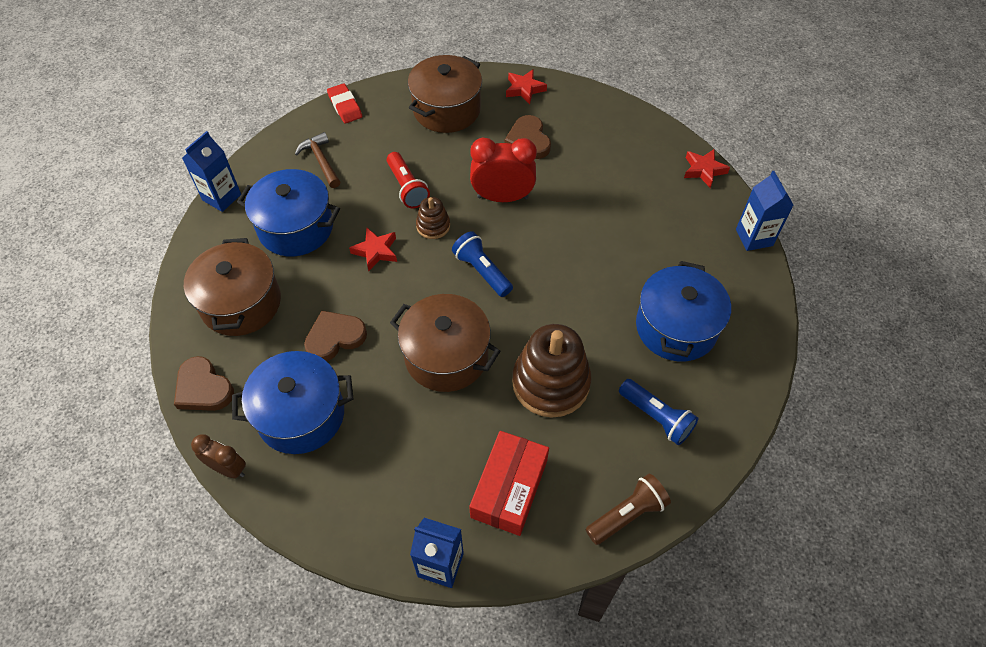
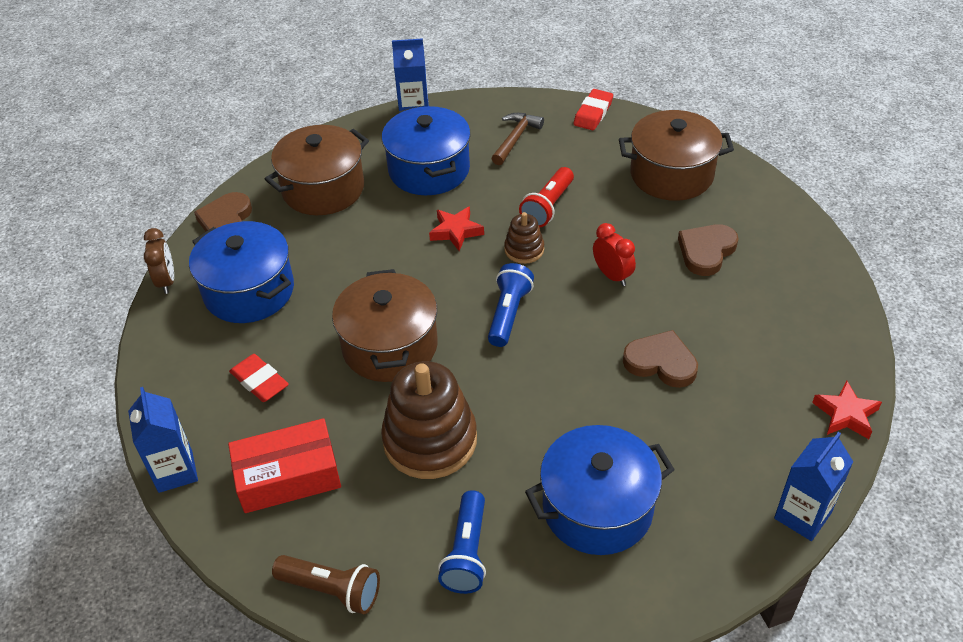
camera: 55 degrees right, 10 degrees down
(335, 337) = (341, 263): brown heart -> brown heart (661, 362)
(402, 458) = (260, 381): none -> red eraser
(502, 197) = (612, 275): red clock -> red clock, size x0.61
(524, 89) = (769, 209): red star -> none

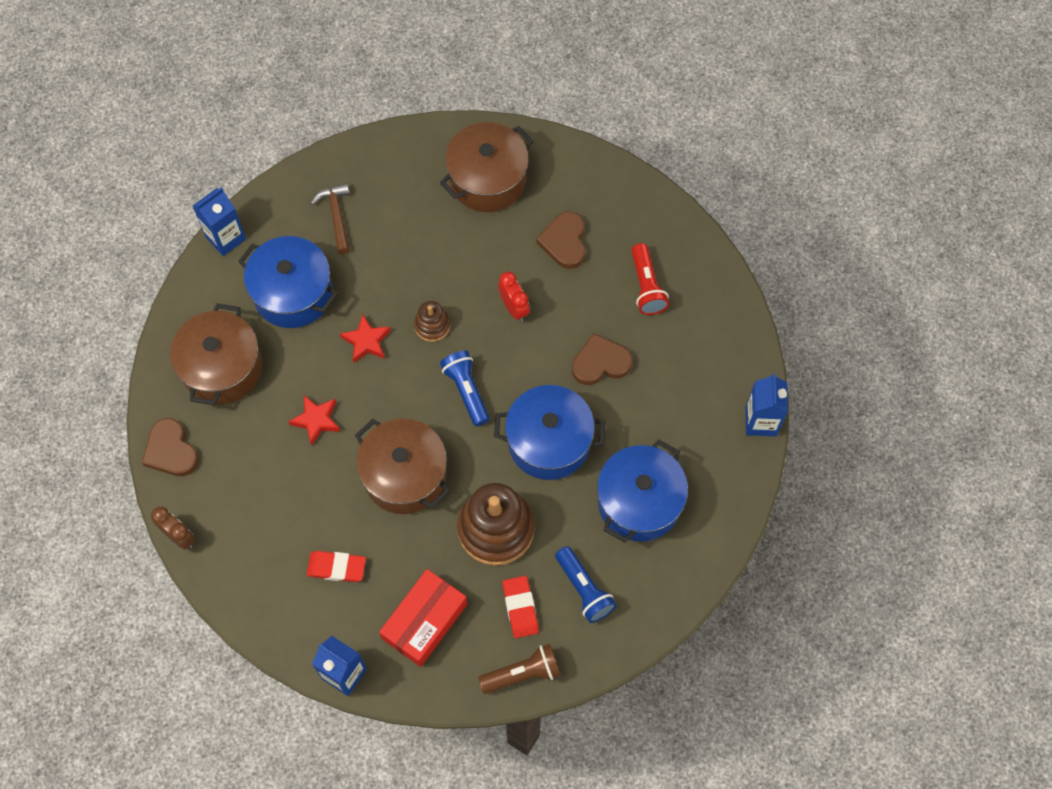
camera: 40 degrees left, 20 degrees up
(249, 291) = (254, 501): blue pot -> blue pot (549, 442)
(548, 207) = (418, 272): red flashlight -> red flashlight (646, 286)
(593, 113) = (378, 149): red eraser -> red eraser (520, 608)
(612, 275) = (514, 308): red clock -> red clock turned 45 degrees clockwise
(845, 414) = (741, 326): red star -> red star (316, 420)

